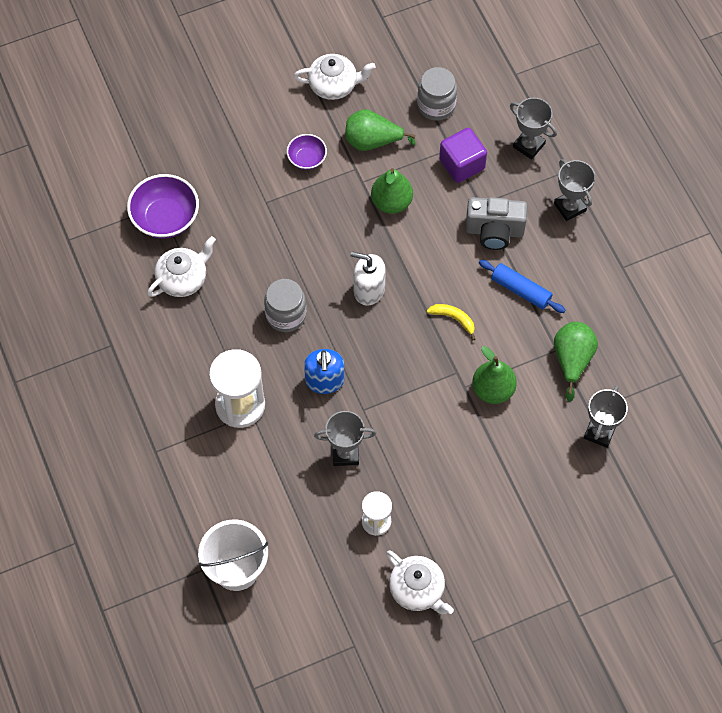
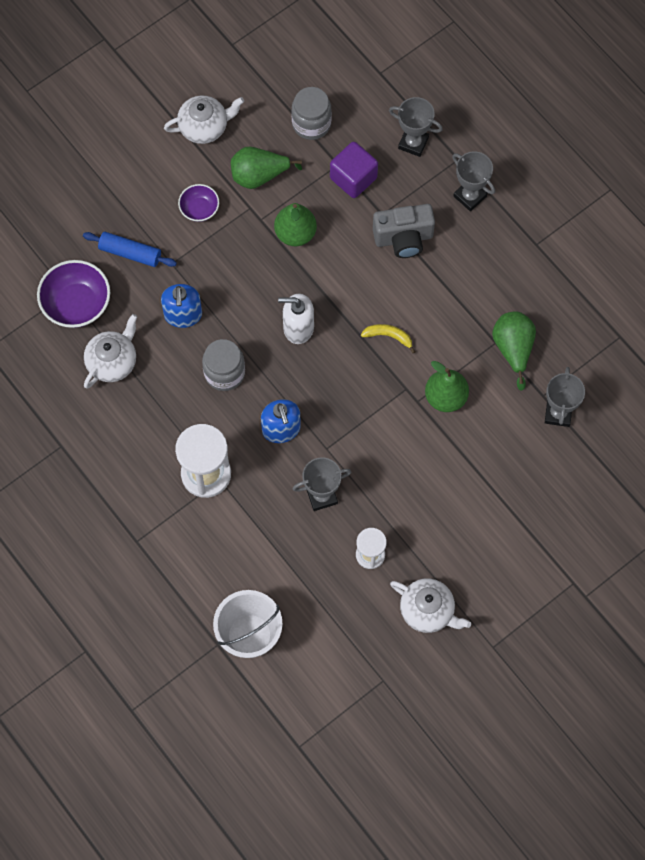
camera: 15 degrees left, 5 degrees up
(262, 252) = (183, 315): none -> blue soap dispenser
(520, 290) = (445, 291): blue rolling pin -> blue rolling pin (130, 253)

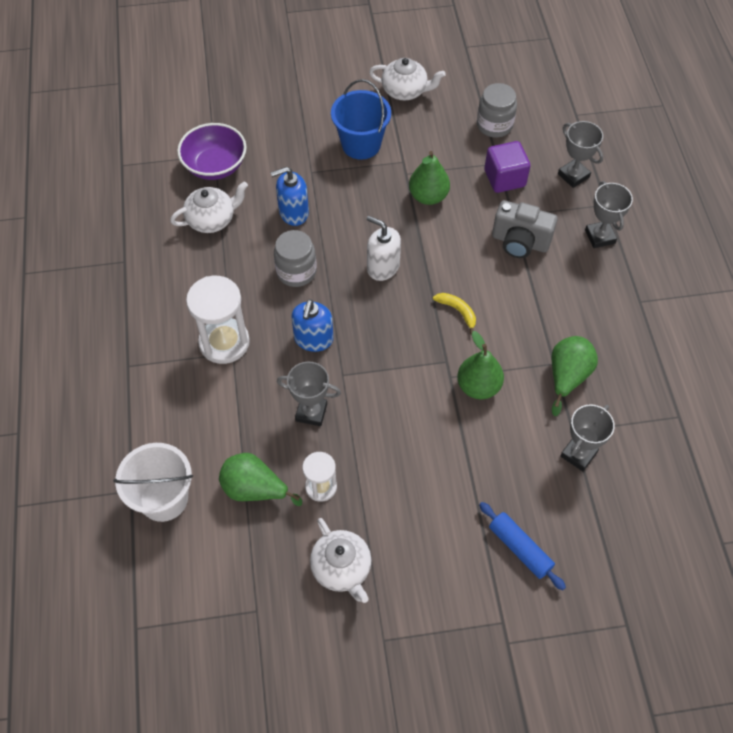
camera: 30 degrees right, 10 degrees down
(130, 253) = (283, 150): blue rolling pin -> blue rolling pin (519, 548)
(183, 315) = (293, 212): blue soap dispenser -> blue soap dispenser turned 45 degrees clockwise
(199, 209) = (361, 144): purple bowl -> blue bucket
(259, 176) = (426, 142): green pear -> green pear (254, 489)

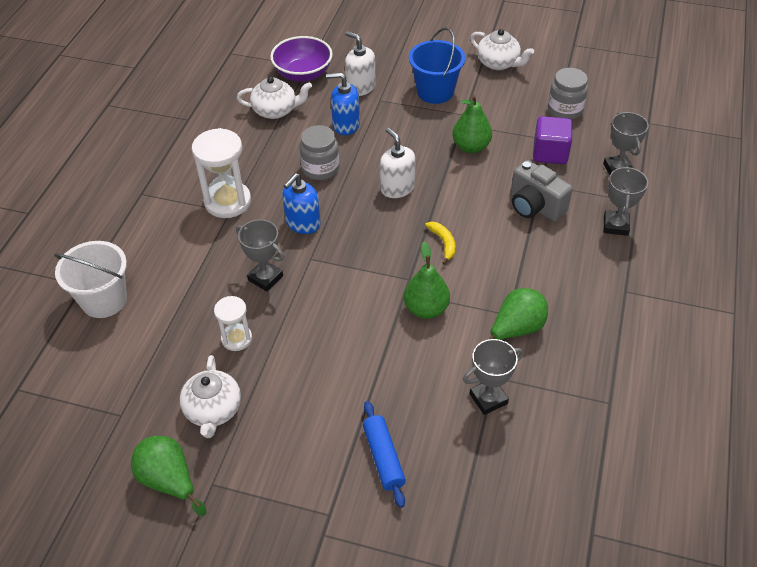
camera: 25 degrees right, 10 degrees down
(254, 489) = (180, 320): green pear -> green pear (169, 480)
(283, 163) = (360, 87): none -> white soap dispenser

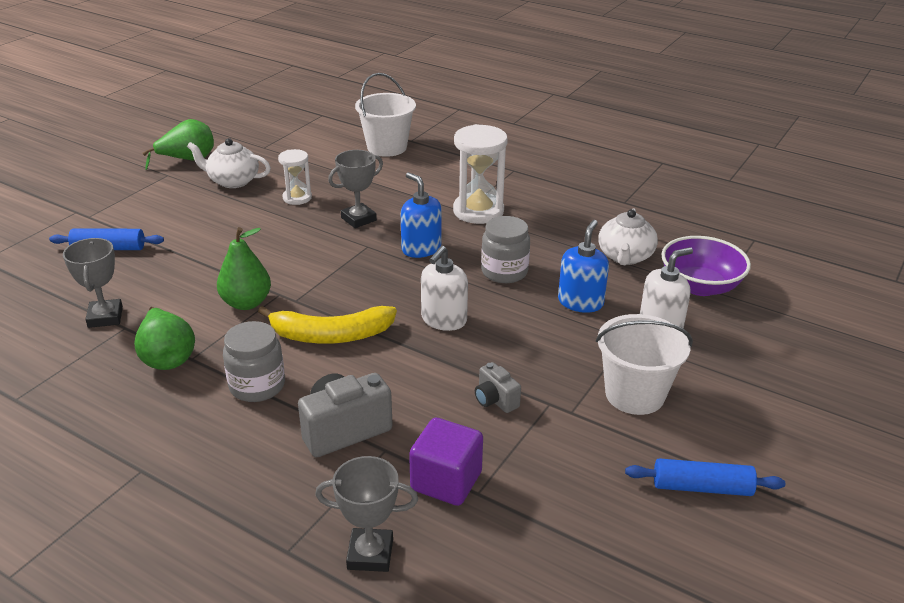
camera: 105 degrees right, 15 degrees down
(397, 188) = (443, 320): white soap dispenser -> white soap dispenser turned 135 degrees clockwise
(435, 92) = (634, 394): blue bucket -> white bucket
(443, 243) = (331, 335): yellow banana -> yellow banana, size x1.92
(471, 147) = (495, 400): green pear -> grey camera
(498, 63) = (701, 487): white teapot -> blue rolling pin
(565, 110) = (547, 536): grey jar -> grey jar (257, 386)
(615, 225) = (257, 504): grey trophy -> none

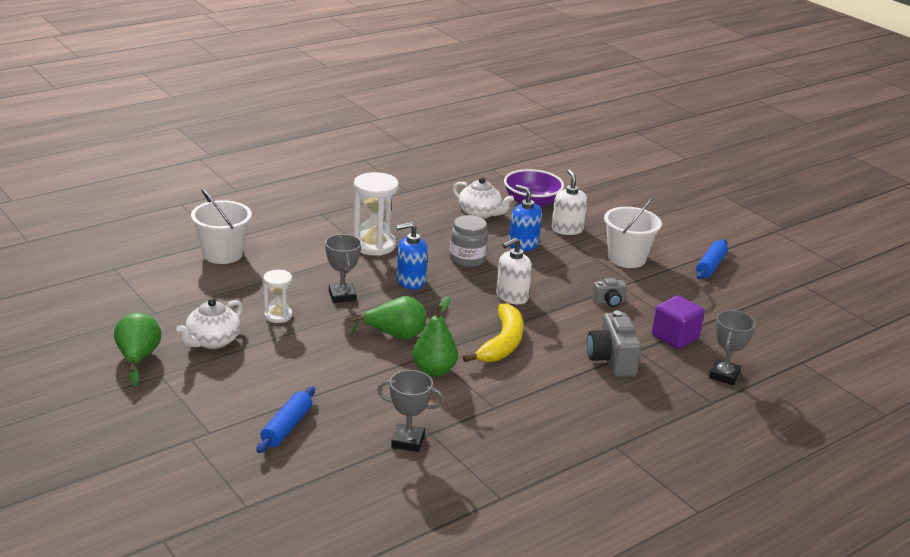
camera: 70 degrees left, 5 degrees down
(167, 357) = (487, 418): green pear -> green pear (395, 335)
(257, 386) = (546, 384): grey jar -> none
(443, 320) = (511, 296): white soap dispenser -> white soap dispenser turned 90 degrees clockwise

